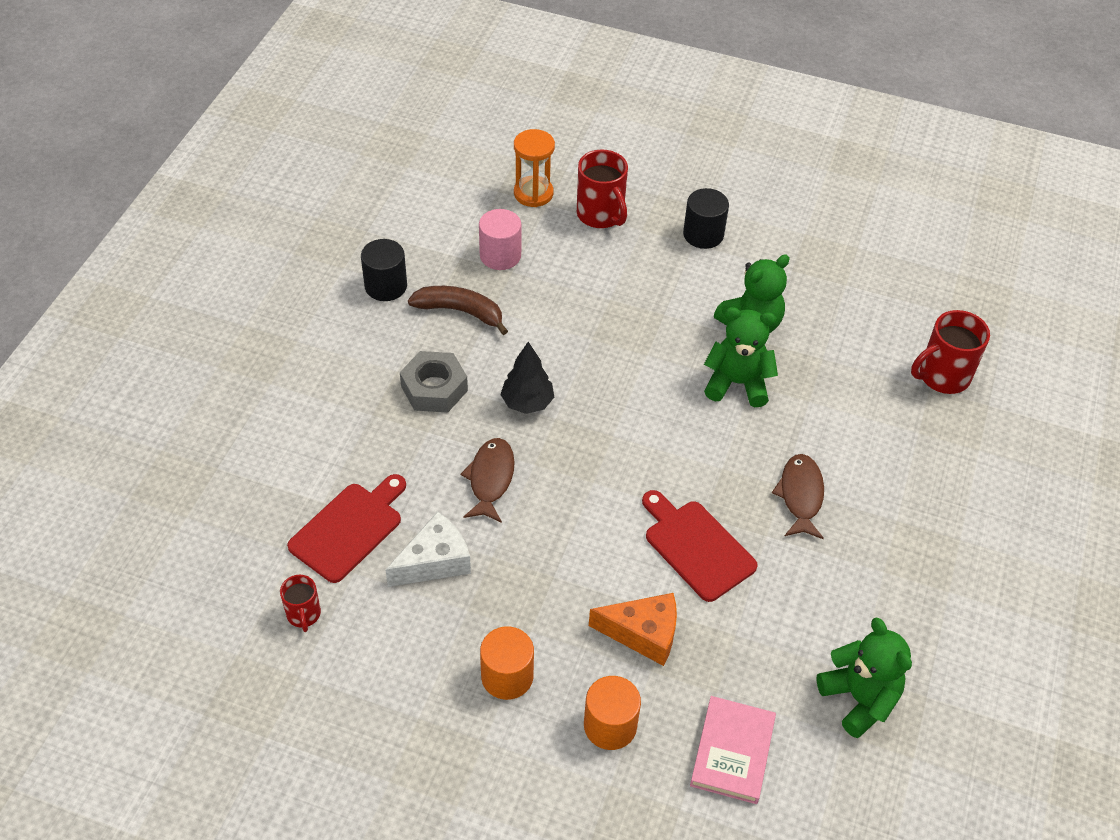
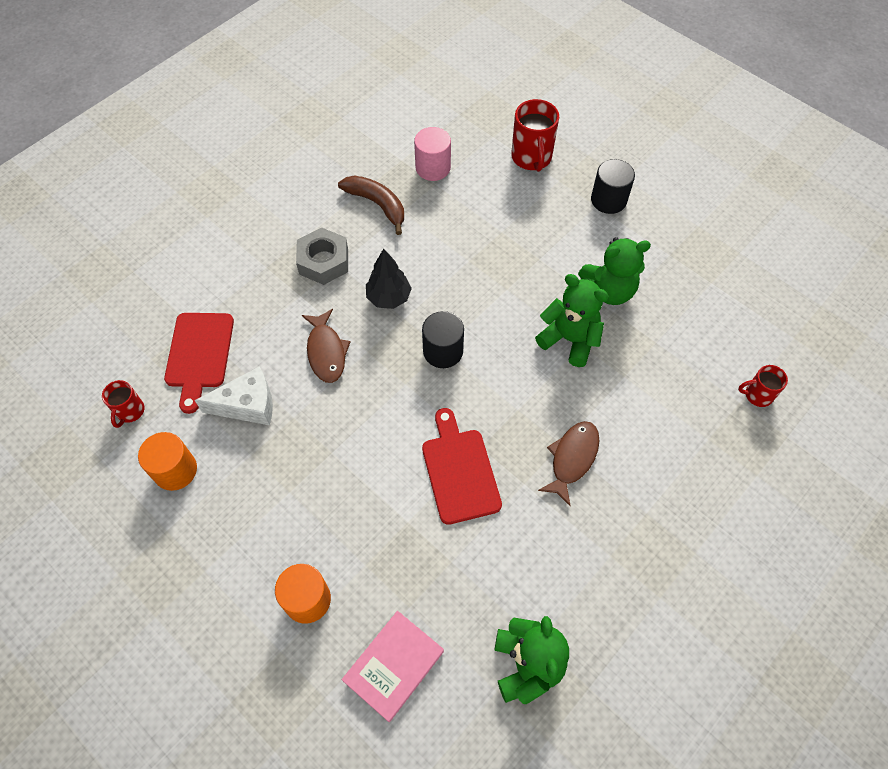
camera: 25 degrees right, 10 degrees up
(349, 529) = (199, 354): red cutting board -> red cutting board turned 120 degrees clockwise
(386, 286) = (332, 166): black cylinder -> black cylinder (443, 351)
(490, 479) = (326, 352): brown fish -> brown fish turned 135 degrees clockwise
(507, 676) = (250, 523): orange cylinder -> orange cylinder (175, 470)
(533, 193) = (486, 124): orange hourglass -> none
(643, 633) = (376, 530): orange cheese -> none
(942, 376) = (757, 395): red mug -> red mug, size x0.58

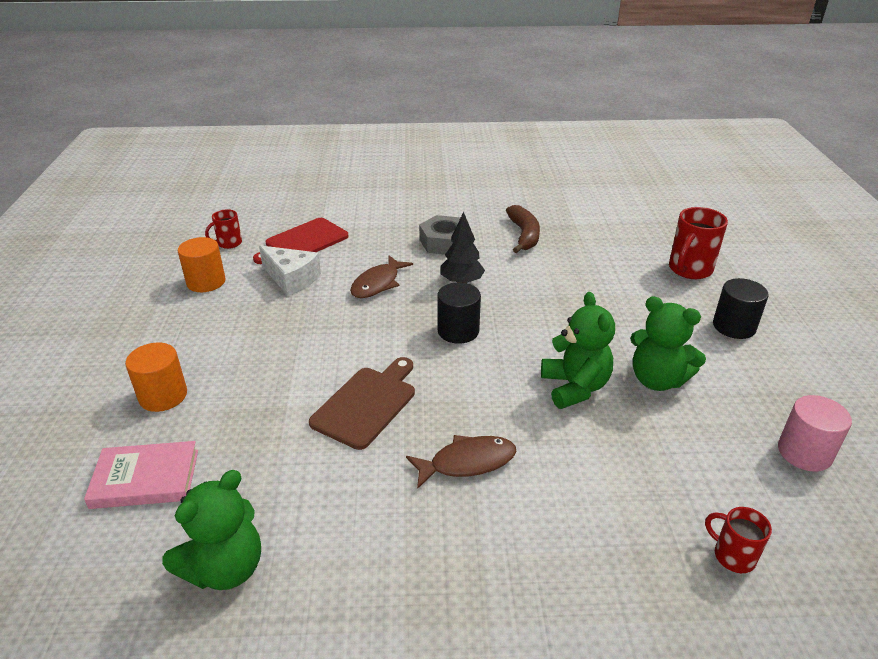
camera: 45 degrees right, 25 degrees down
(433, 168) = (594, 237): pink cylinder -> pink cylinder (804, 452)
(459, 471) = (366, 404): red cutting board -> brown cutting board

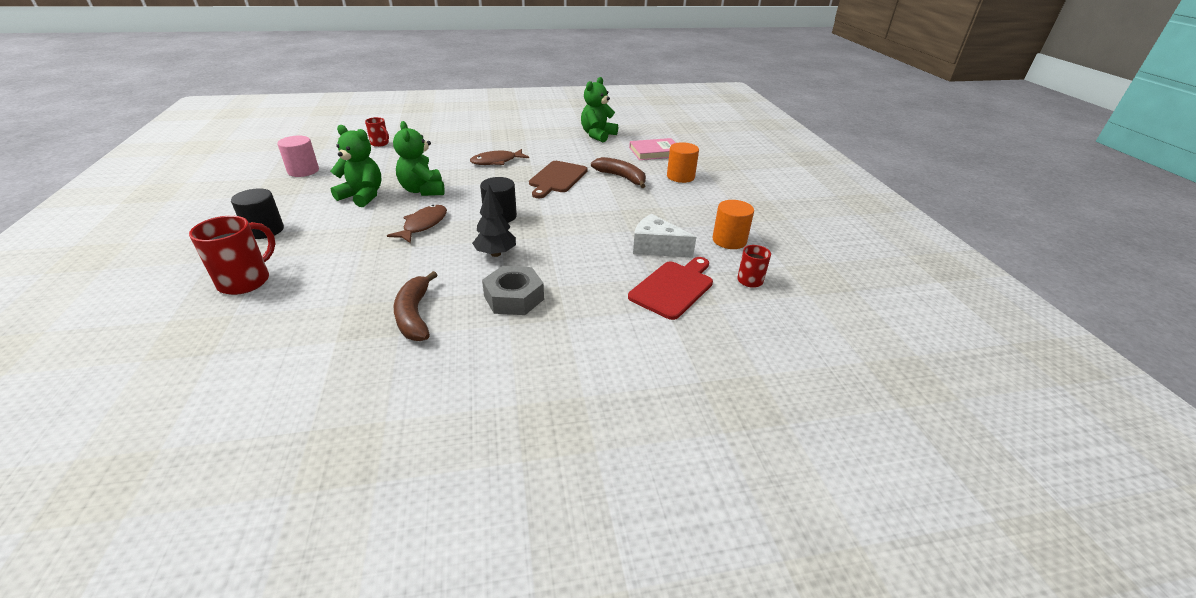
camera: 170 degrees right, 0 degrees up
(260, 400) = (621, 177): none -> brown banana
(378, 284) = (575, 248): brown fish -> brown fish (423, 225)

